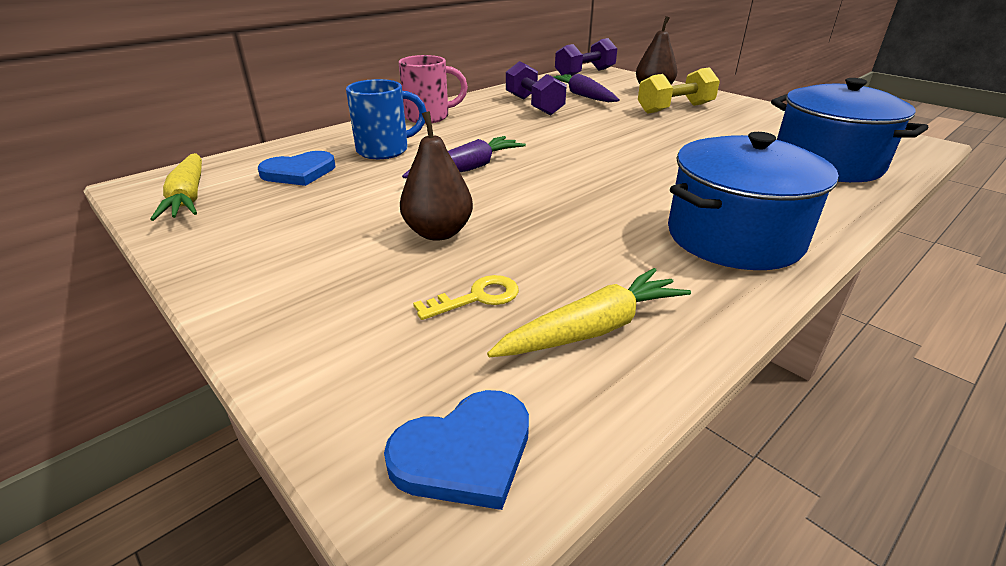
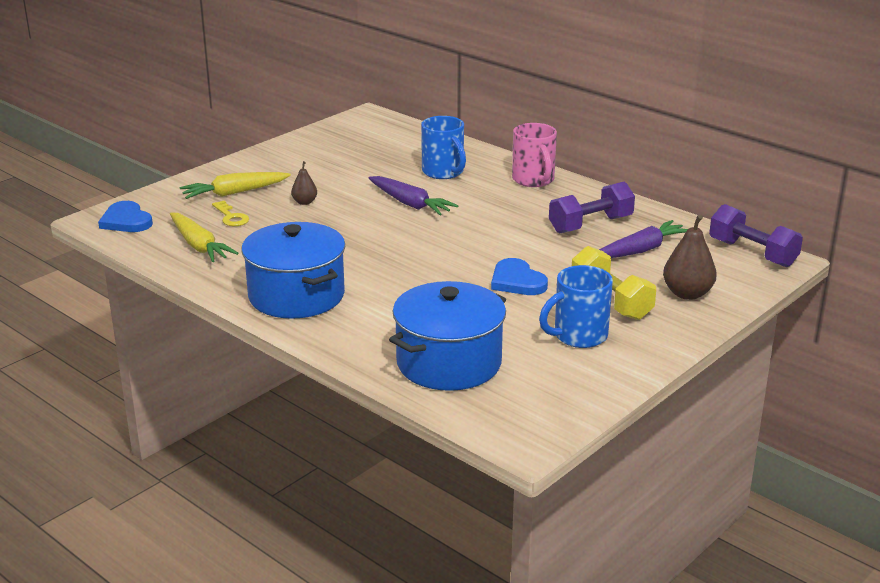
camera: 85 degrees right, 5 degrees down
(188, 197) = (352, 130): yellow carrot -> yellow carrot (234, 193)
(299, 172) = (395, 151): blue heart -> blue heart (517, 281)
(438, 232) = (304, 202): brown pear -> brown pear, size x0.57
(740, 120) = (578, 336): none -> blue mug

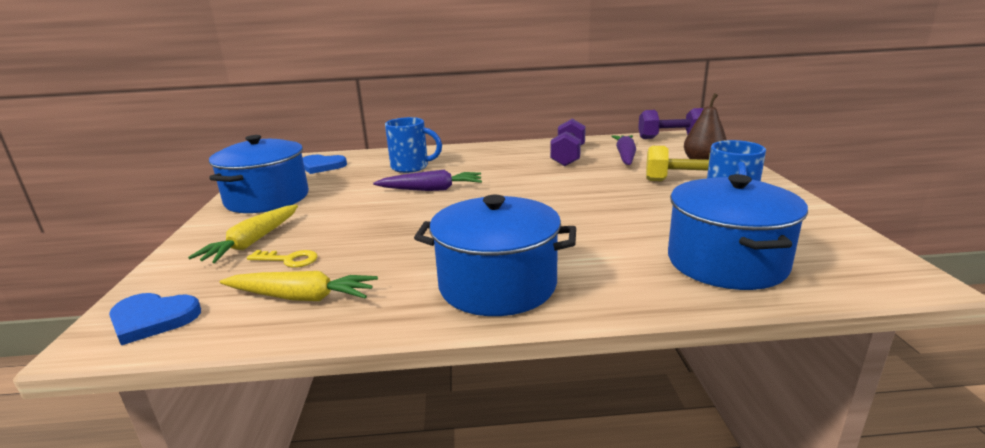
camera: 45 degrees left, 5 degrees down
(298, 157) = (267, 198): none -> blue pot
(304, 202) = (341, 221): brown pear -> none
(517, 281) = (614, 196): blue heart -> blue heart (322, 166)
(533, 180) = (479, 151): pink mug -> none

